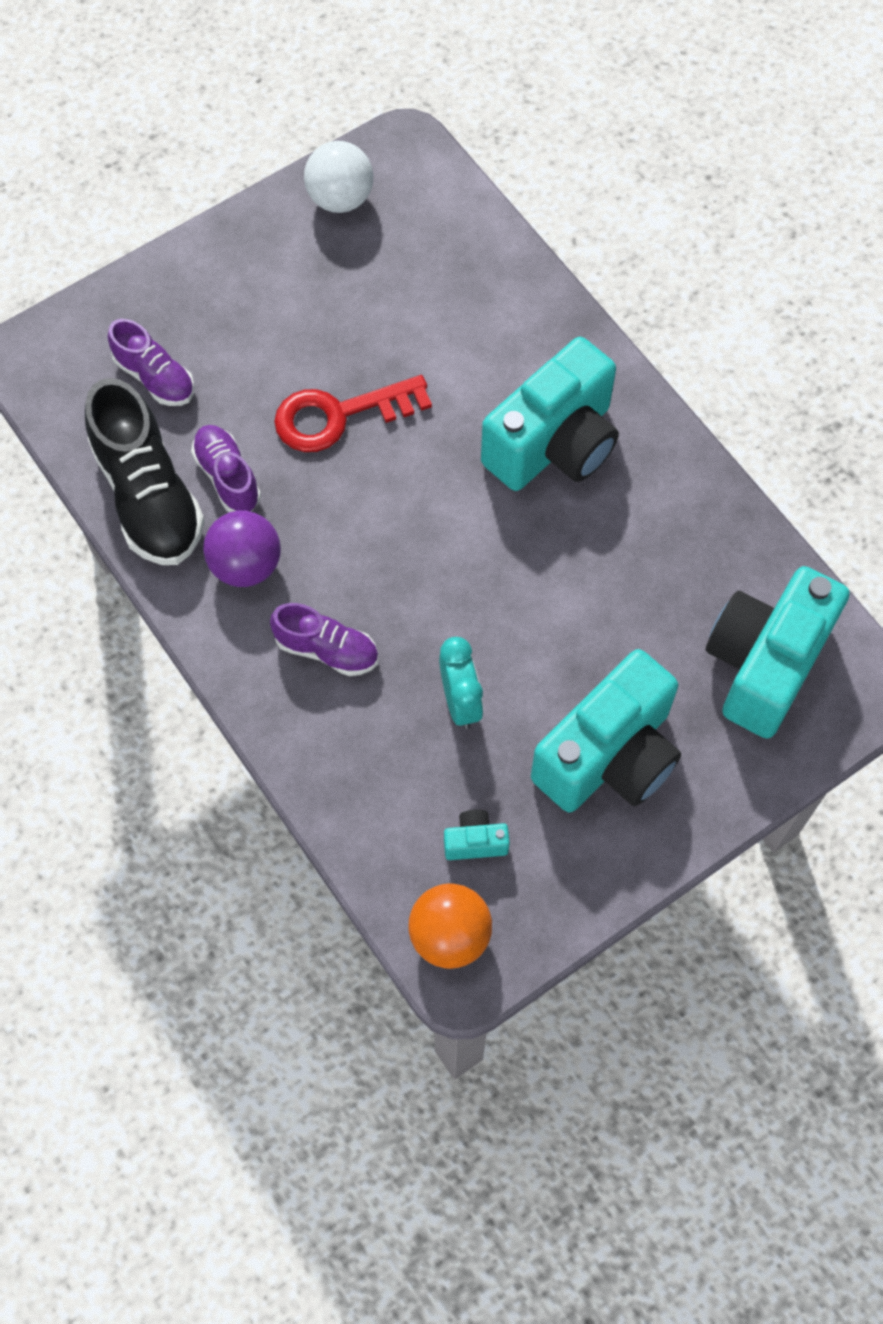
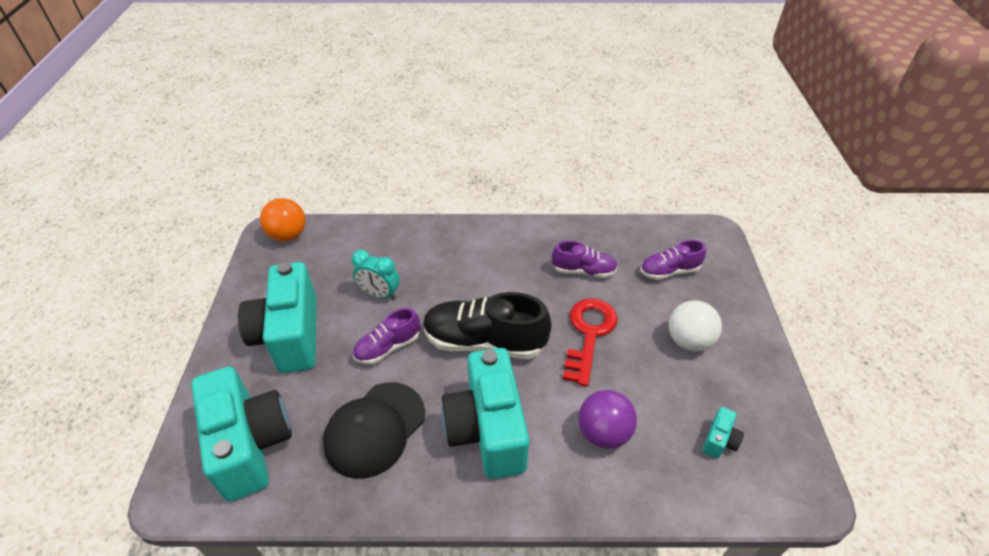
camera: 125 degrees right, 20 degrees down
(149, 496) = (594, 239): black shoe -> black shoe (484, 342)
(246, 565) = (526, 255): purple ball -> purple ball (603, 433)
(327, 649) = (455, 261): purple shoe -> purple shoe (388, 347)
(340, 199) = (768, 424): white ball -> white ball (688, 340)
(475, 842) = (313, 263): turquoise camera -> turquoise camera (719, 440)
(643, 553) = (375, 429): none -> black cap

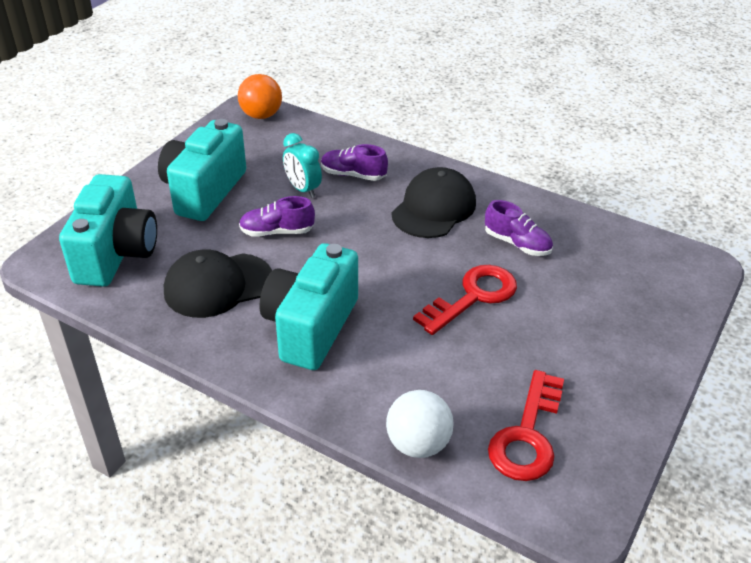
camera: 30 degrees right, 5 degrees down
(484, 342) = (366, 262): black shoe -> none
(499, 266) = (434, 208): none -> black cap
(603, 433) = (415, 377): purple ball -> none
(669, 271) = (612, 279): purple shoe -> purple shoe (353, 175)
(688, 340) = (575, 344): white ball -> white ball (418, 444)
(719, 440) = (527, 435): turquoise camera -> red key

